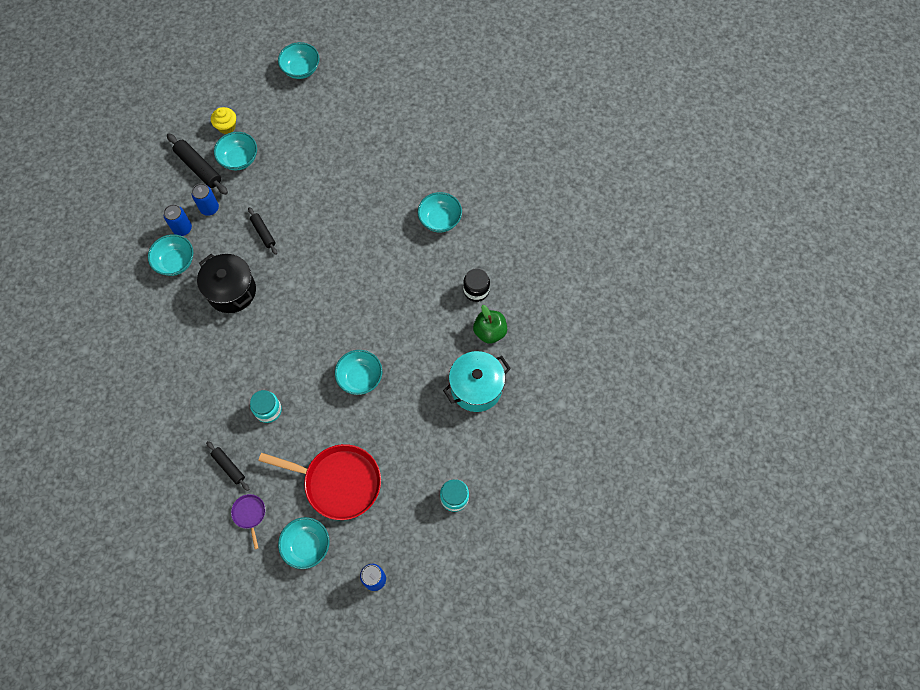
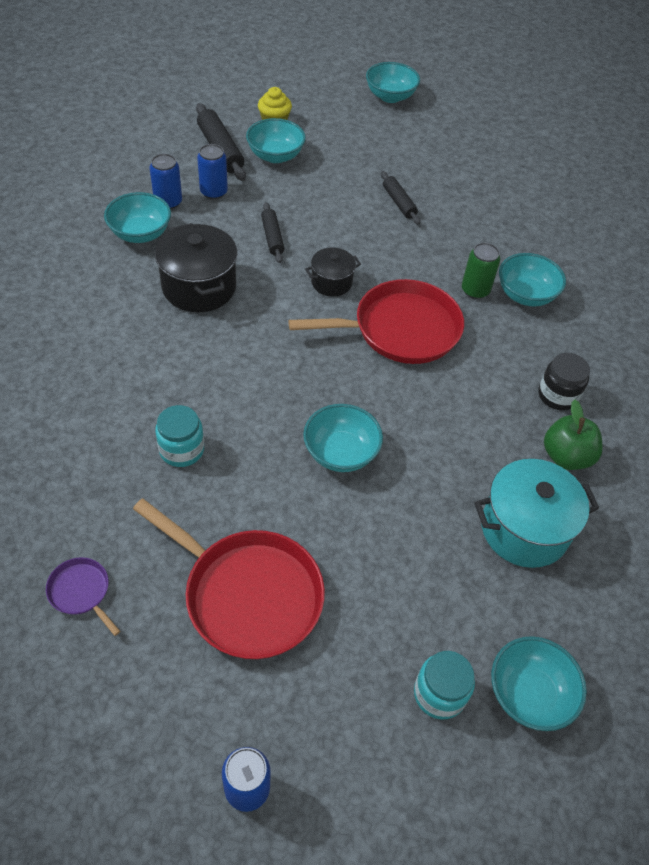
camera: 15 degrees right, 15 degrees down
(228, 467) = (83, 508): black rolling pin -> black rolling pin (398, 202)
(249, 514) = (81, 592): purple pan -> purple pan turned 45 degrees counterclockwise
(307, 545) = (151, 679): turquoise bowl -> turquoise bowl (529, 694)
(314, 256) = (331, 282): none -> black pot
(369, 276) = (401, 329): none -> red pan
(407, 228) = (475, 290): none -> green can

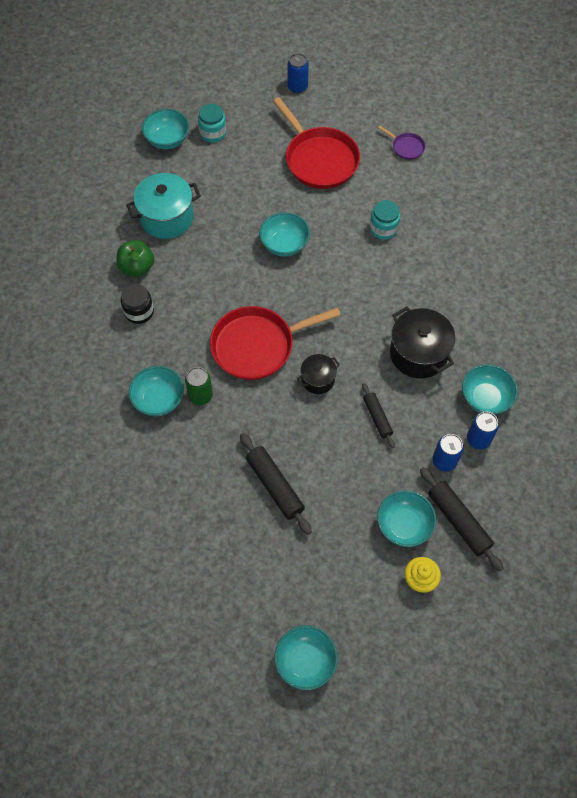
camera: 175 degrees right, 10 degrees up
(248, 594) = (319, 159): red pan -> red pan turned 150 degrees counterclockwise
(398, 202) = (275, 486): black rolling pin -> black rolling pin, size x1.60

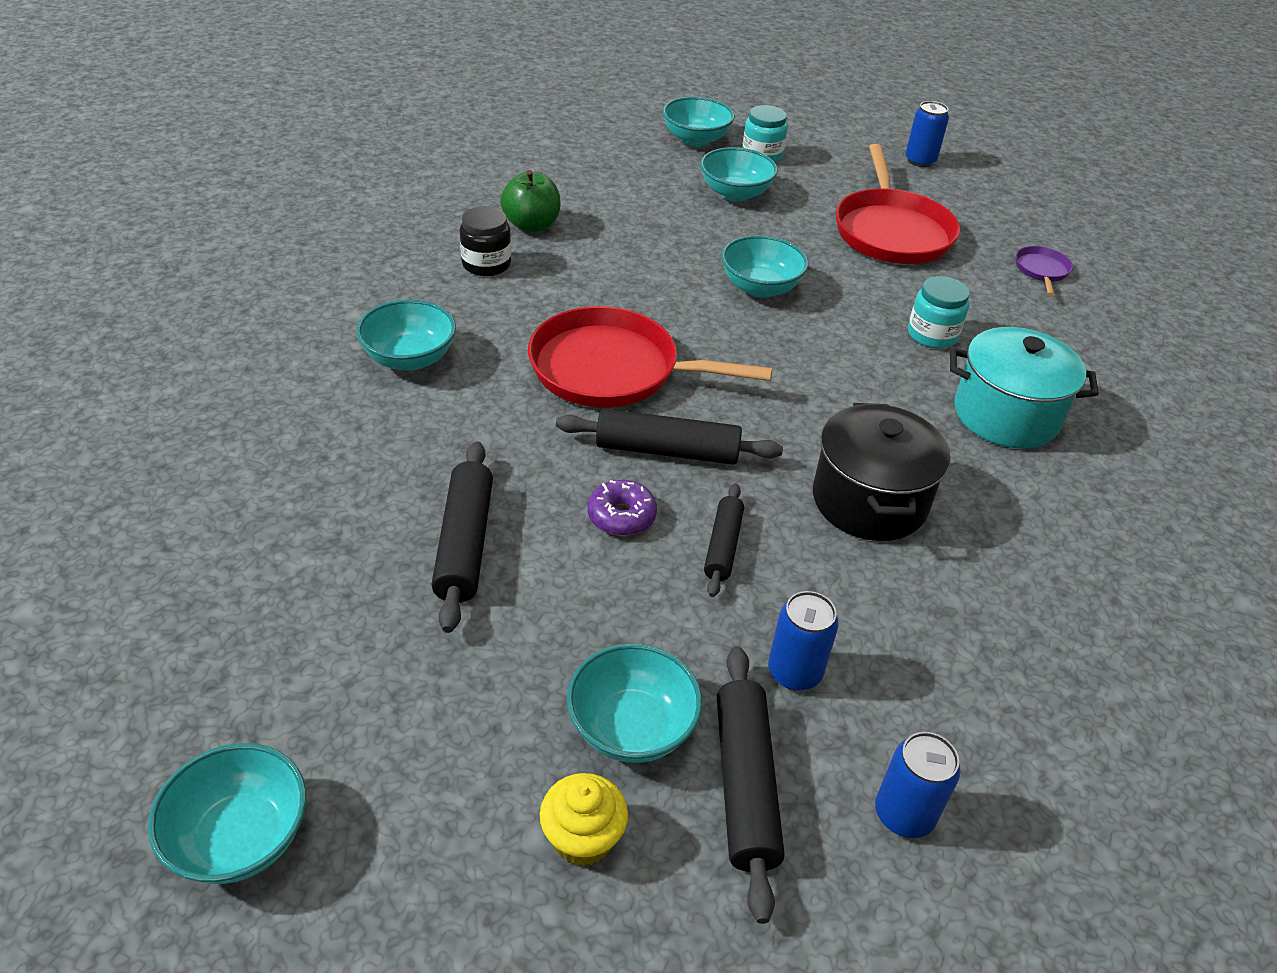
camera: 30 degrees right, 20 degrees down
(167, 218) = (621, 200): turquoise pot -> turquoise pot (1006, 415)
(200, 395) = (472, 382): green can -> none
(318, 379) = (667, 450): black pot -> black rolling pin
(326, 429) = (621, 516): none -> purple donut
(406, 147) = (1041, 270): purple pan -> purple pan turned 150 degrees counterclockwise
(478, 439) = (889, 675): blue can -> blue can (904, 814)
(485, 398) = (951, 622): turquoise bowl -> turquoise bowl (735, 193)

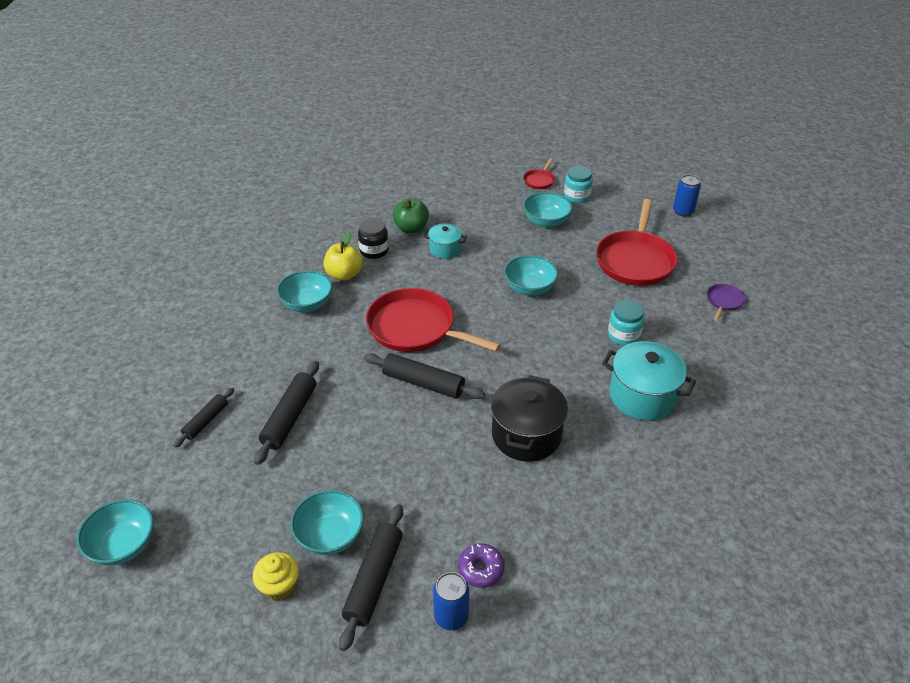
camera: 20 degrees right, 0 degrees up
(453, 305) = (344, 274): none -> yellow apple
(601, 249) = (445, 249): none -> turquoise pot
(621, 516) = (379, 417): purple donut -> purple donut (480, 569)
(695, 139) = (539, 180): turquoise bowl -> red pan
(723, 546) = (427, 446): black rolling pin -> black rolling pin (206, 421)
(794, 672) = (431, 525): blue can -> none

